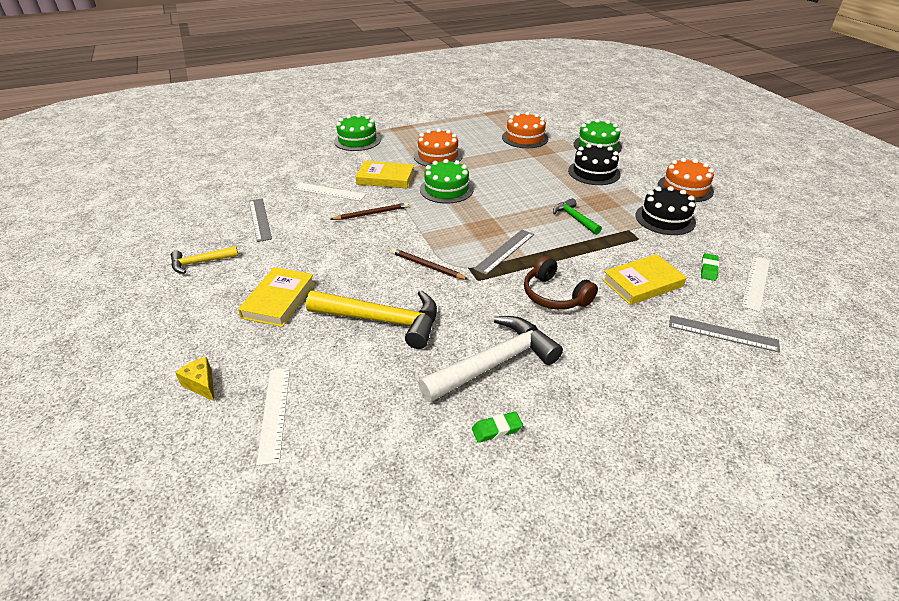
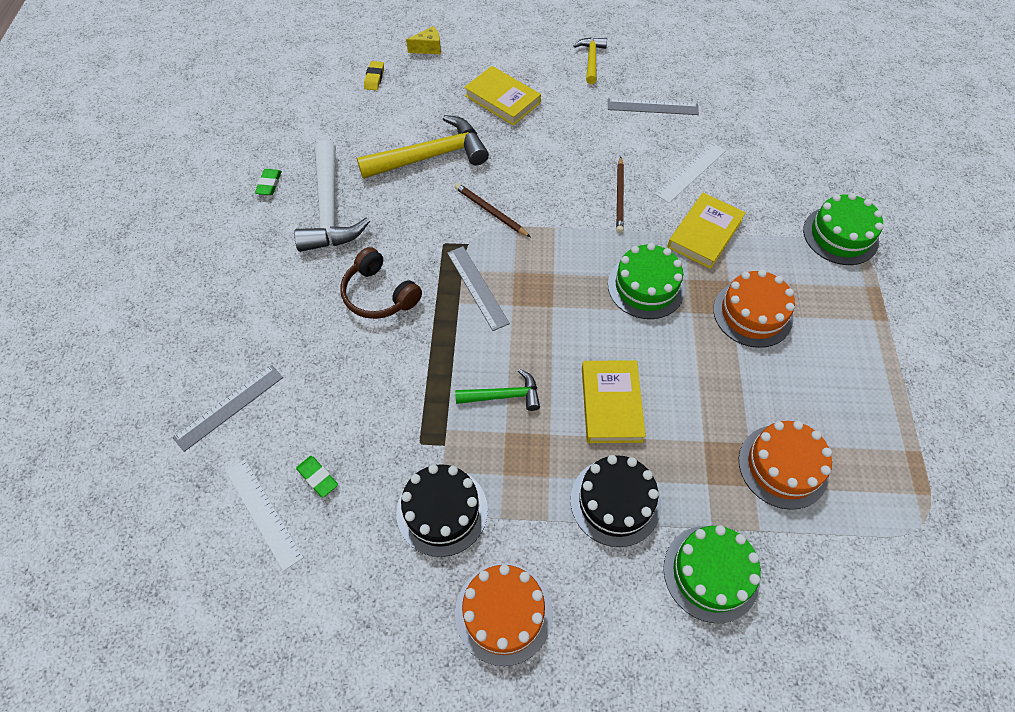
camera: 115 degrees right, 20 degrees up
(274, 413) = (374, 78): white ruler -> yellow eraser
(382, 320) = (431, 156): yellow hammer -> yellow hammer turned 150 degrees counterclockwise
(427, 266) = (490, 211): brown pencil -> brown pencil turned 105 degrees counterclockwise
(554, 295) = (379, 294): brown headphones -> brown headphones turned 120 degrees counterclockwise
(642, 283) = (343, 387): yellow book -> yellow book (611, 404)

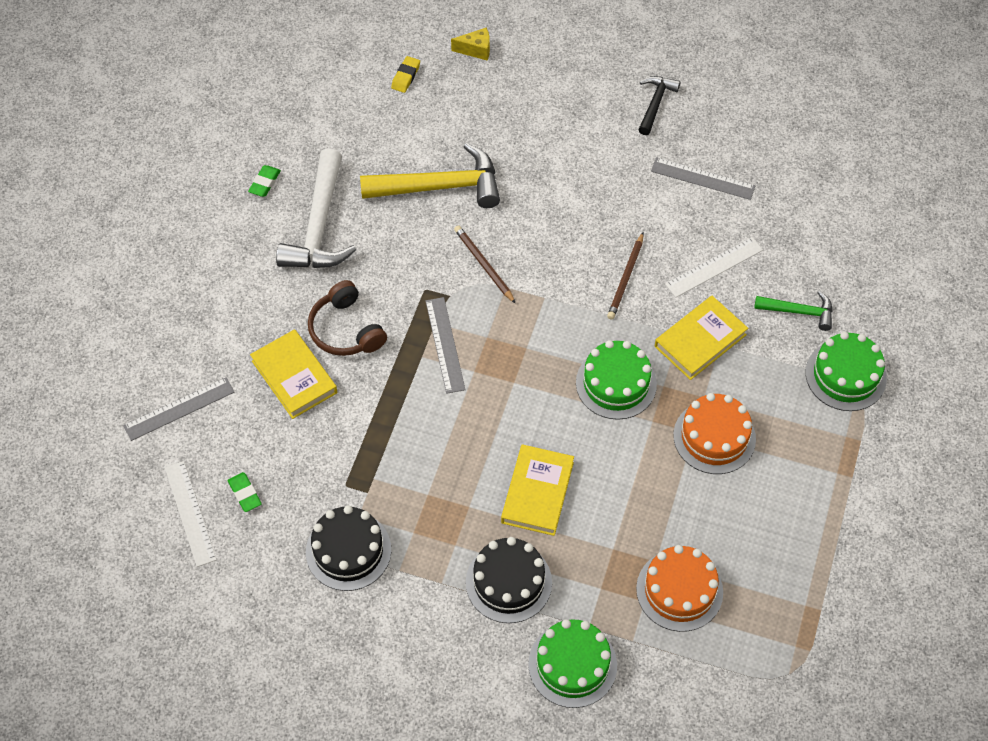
camera: 15 degrees right, 0 degrees up
(502, 99) = (538, 133): yellow book -> yellow book (294, 377)
(503, 396) = (437, 460): green hammer -> green hammer (799, 312)
(503, 613) = (377, 649): orange cake -> none
(591, 60) = (655, 103): yellow hammer -> black hammer

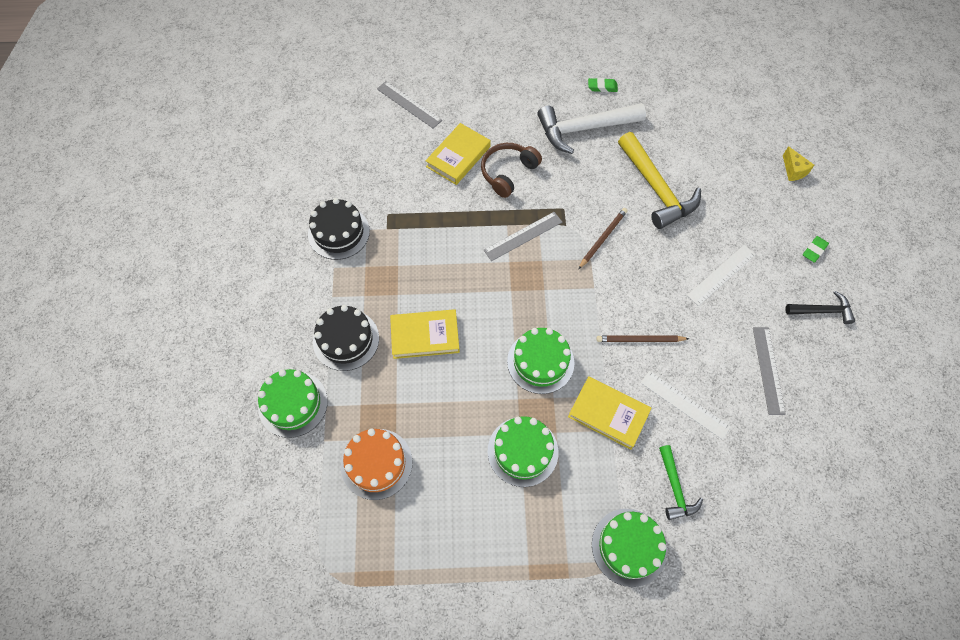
camera: 70 degrees right, 5 degrees up
(190, 513) = (337, 137): white ruler -> white ruler (721, 275)
(245, 494) = (361, 160): green eraser -> green eraser (814, 250)
(405, 76) = (740, 135): yellow eraser -> none
(714, 437) = (522, 451): orange cake -> green cake

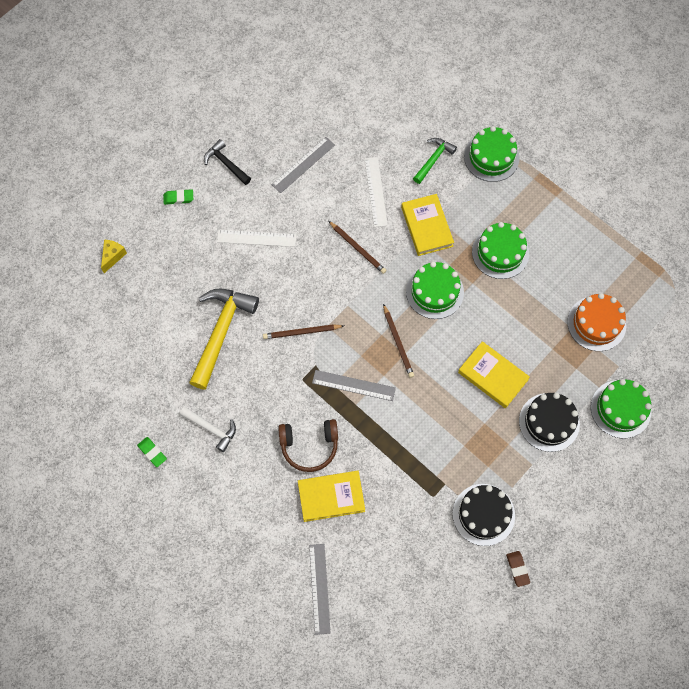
camera: 135 degrees left, 5 degrees up
(281, 219) = (517, 569): none -> brown eraser
(525, 295) = (398, 342): none -> brown pencil
(584, 129) = (211, 429): white hammer -> white hammer, size x0.54

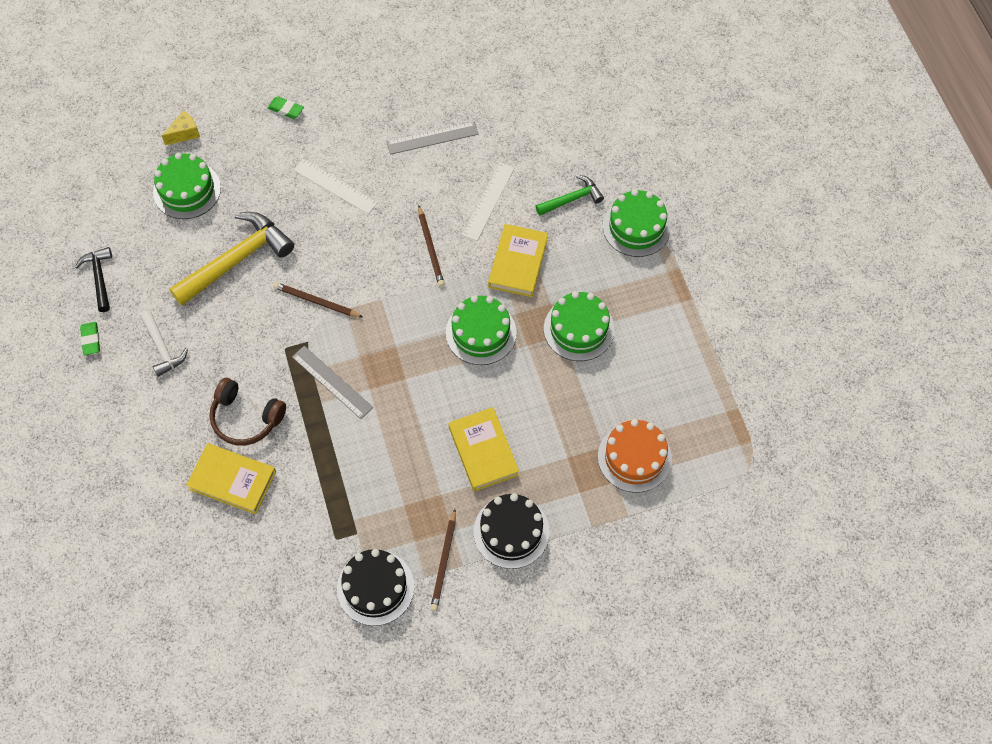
camera: 30 degrees right, 5 degrees down
(226, 163) = (355, 99): black hammer -> black hammer (99, 278)
(319, 588) = (157, 564): grey ruler -> none
(398, 342) = (407, 363): brown pencil -> brown pencil (444, 562)
(517, 569) = (372, 664): brown eraser -> none
(620, 409) = (600, 561): green cake -> green cake (187, 190)

